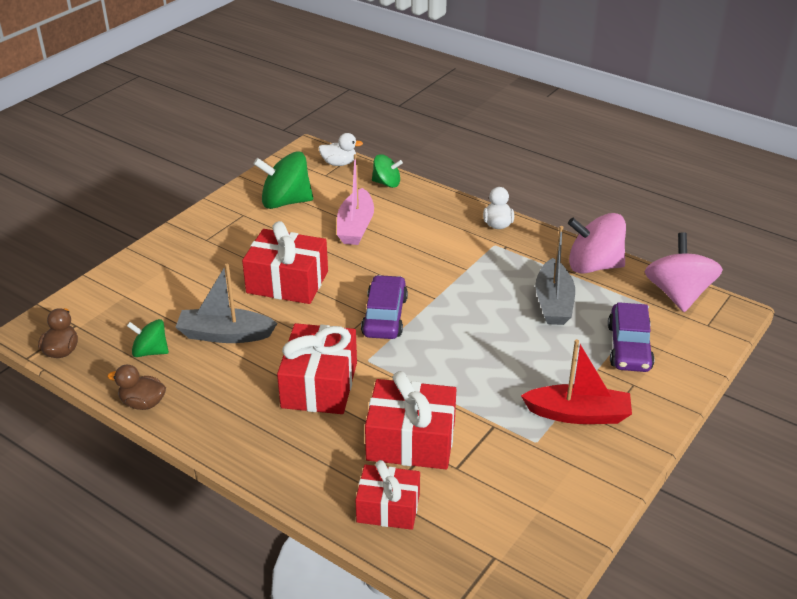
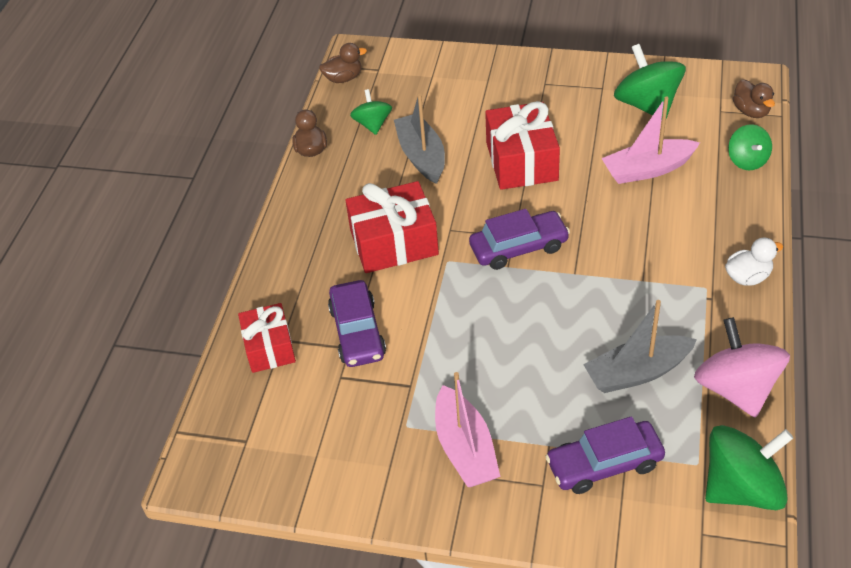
camera: 70 degrees right, 10 degrees up
(339, 163) = (751, 111): white duck -> brown duck
(411, 441) = (357, 332): red gift -> purple car
(578, 414) = (465, 448): red boat -> pink boat
(678, 294) = (742, 488): pink spinning top -> green spinning top

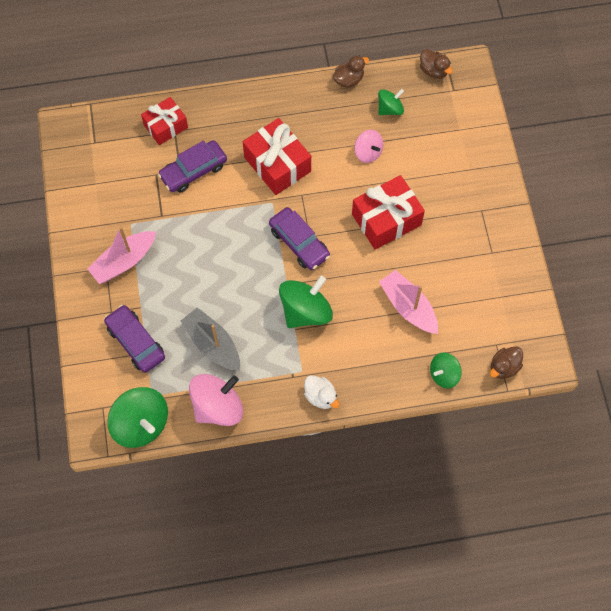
camera: 65 degrees right, 20 degrees up
(422, 156) = (368, 152): grey boat -> pink spinning top
(647, 105) = (483, 290): green spinning top -> green spinning top (305, 311)

